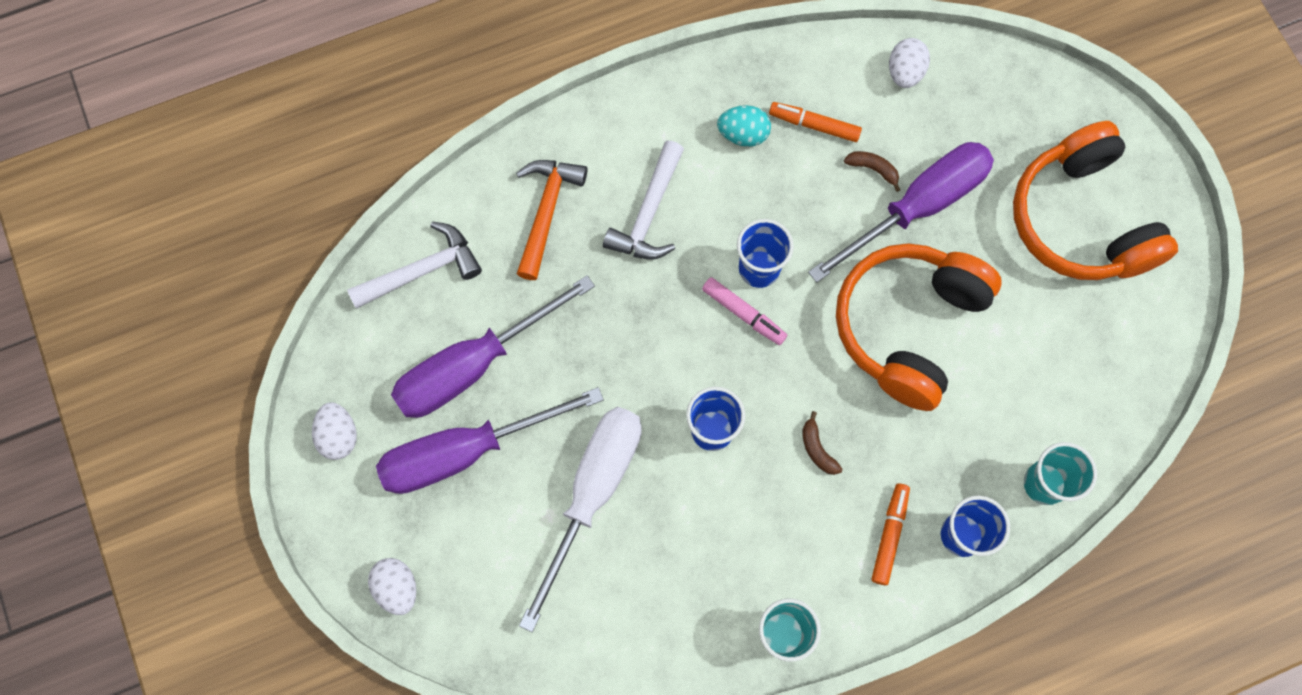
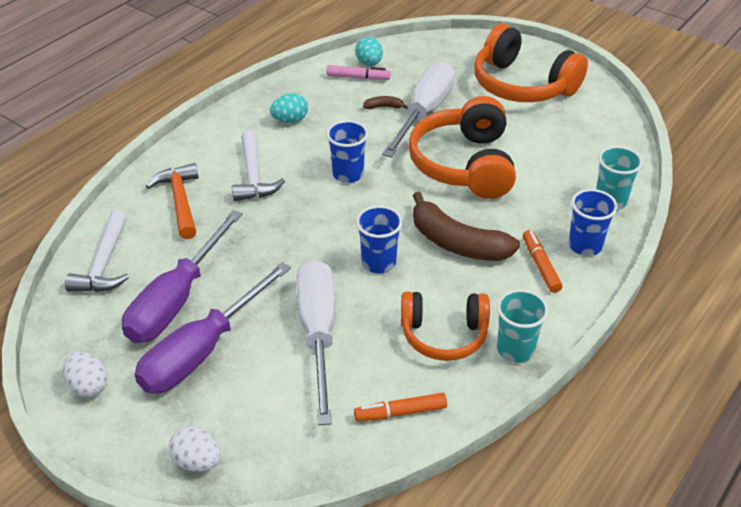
camera: 30 degrees left, 30 degrees down
(423, 270) = (104, 264): white hammer -> white hammer turned 150 degrees clockwise
(720, 571) = (444, 335): none -> orange headphones
(743, 314) = (354, 198): pink marker -> pink marker (358, 78)
(814, 125) = (332, 101): orange marker -> orange marker (400, 412)
(817, 449) = (457, 243): brown banana -> brown banana, size x2.40
(905, 72) = (369, 63): white egg -> turquoise egg
(917, 207) = (424, 113): purple screwdriver -> white screwdriver

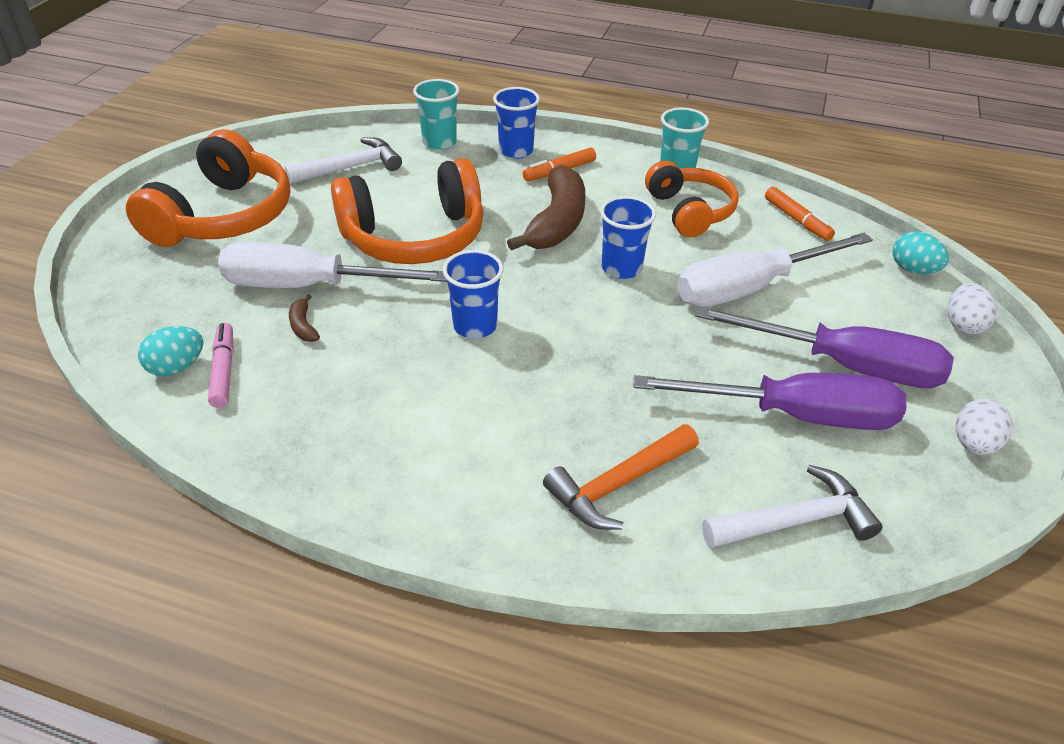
camera: 110 degrees left, 0 degrees up
(253, 176) = (521, 418): white hammer -> white hammer (351, 167)
(290, 120) = (365, 418): turquoise egg -> turquoise egg (913, 269)

